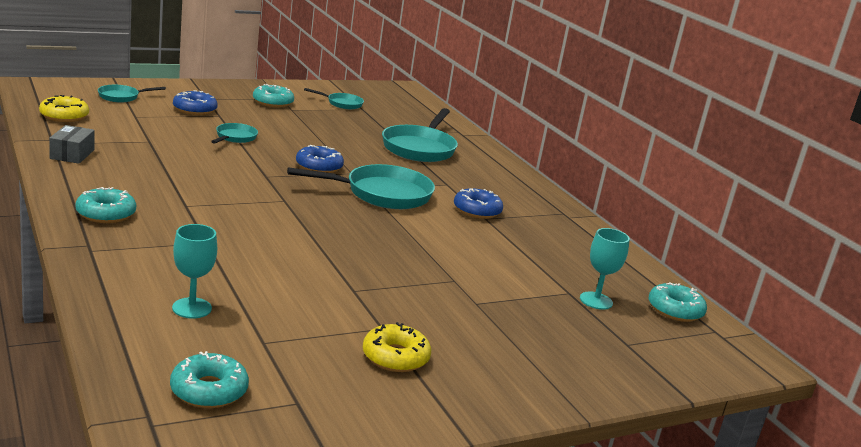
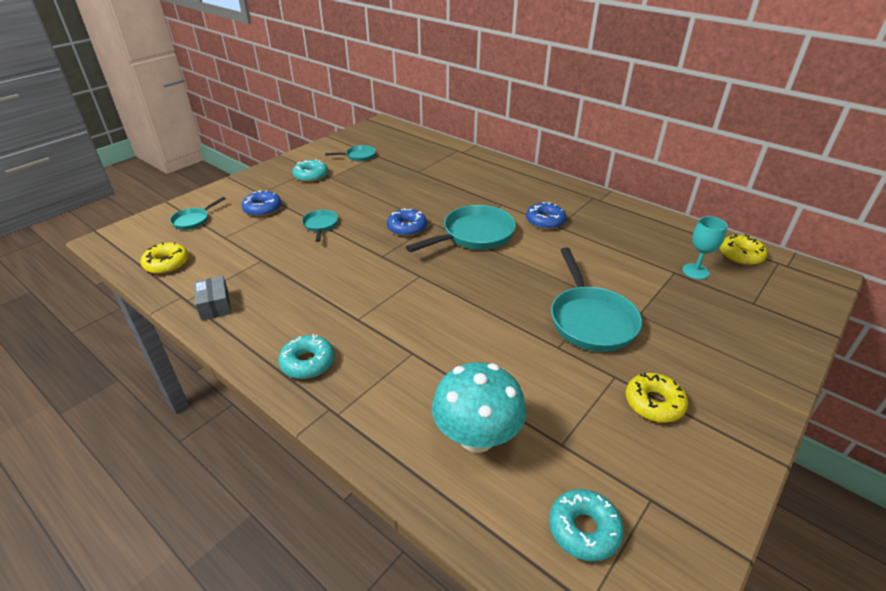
camera: 20 degrees left, 15 degrees up
(192, 308) = (476, 437): turquoise goblet -> turquoise mushroom
(420, 148) = (451, 177): turquoise pan -> turquoise pan (590, 320)
(675, 310) = (740, 255): turquoise donut -> yellow donut

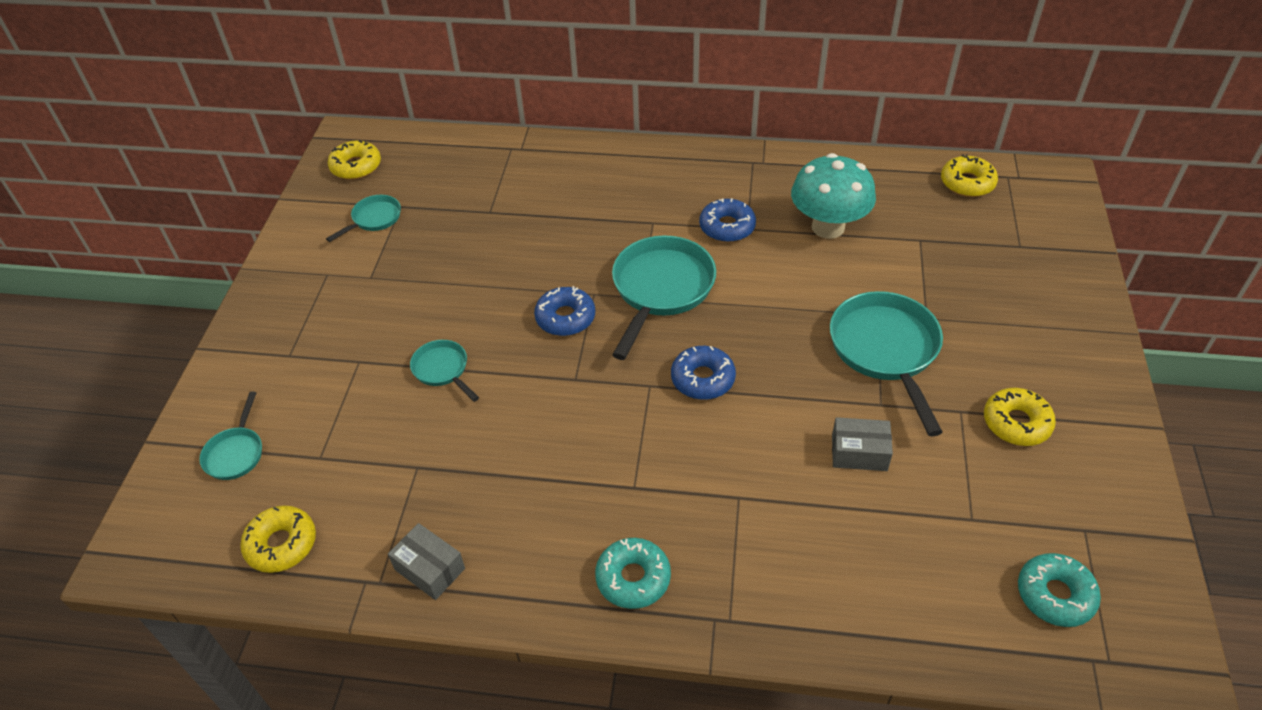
camera: 30 degrees left, 10 degrees up
(262, 209) = (325, 382): blue donut -> blue donut (703, 379)
(311, 176) = (337, 288): turquoise donut -> none
(373, 135) = (356, 166): none -> yellow donut
(476, 437) = (890, 559): turquoise mushroom -> turquoise mushroom (828, 227)
(516, 366) = (859, 453): none -> grey box
(590, 320) = (886, 350): turquoise pan -> turquoise pan turned 150 degrees counterclockwise
(695, 271) = (939, 228): turquoise goblet -> none

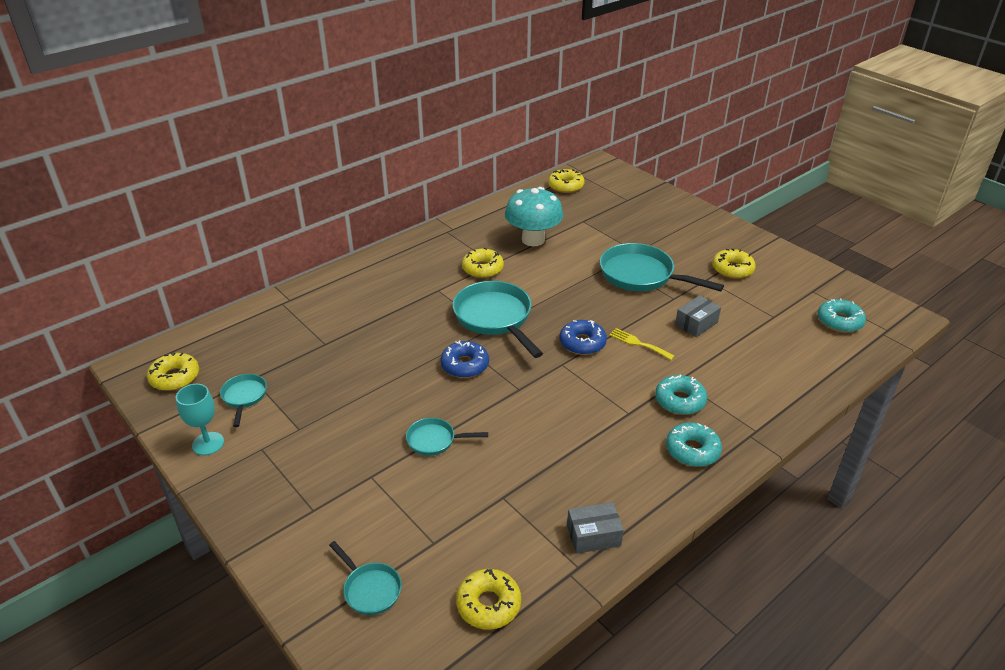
camera: 50 degrees left, 10 degrees down
(303, 242) = (208, 443): none -> turquoise goblet
(703, 519) = (680, 400): none -> turquoise donut
(727, 227) = (482, 269): blue donut -> yellow donut
(758, 424) = (638, 343): none -> yellow fork

